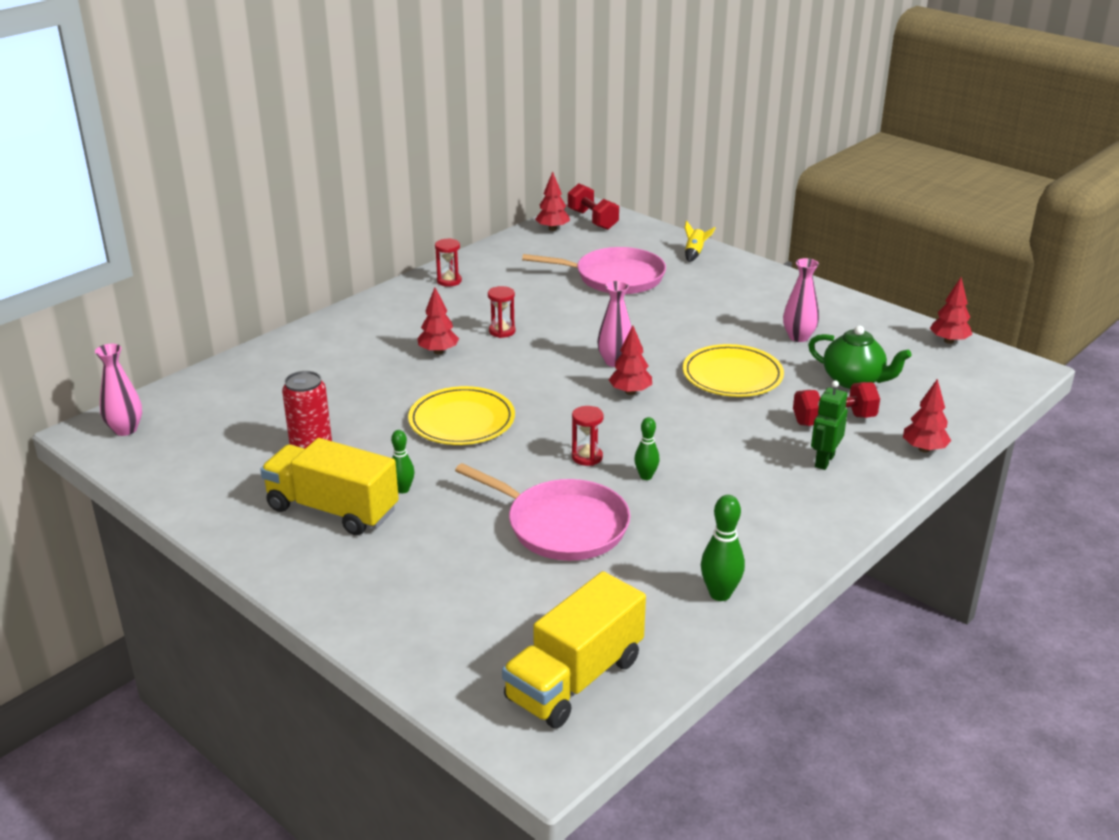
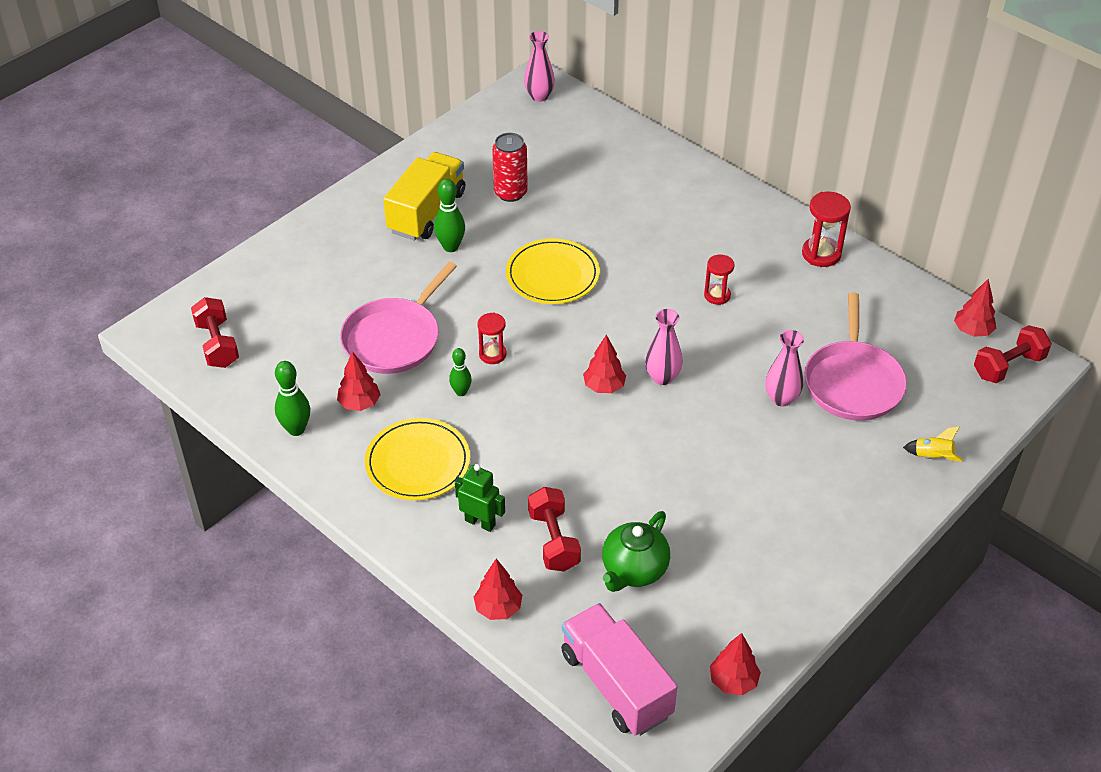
camera: 90 degrees right, 15 degrees up
(403, 489) = (450, 247): green bowling pin -> green bowling pin, size x1.53
(438, 352) = (673, 254): red tree -> red tree (359, 403)
(449, 281) = (821, 254): red hourglass -> red hourglass, size x1.52
(575, 679) = (217, 344): yellow truck -> red dumbbell
(732, 375) = (640, 467): yellow plate -> yellow plate (418, 462)
(798, 337) = (729, 533): pink vase -> pink vase (781, 398)
(977, 391) = (616, 684): none -> pink truck

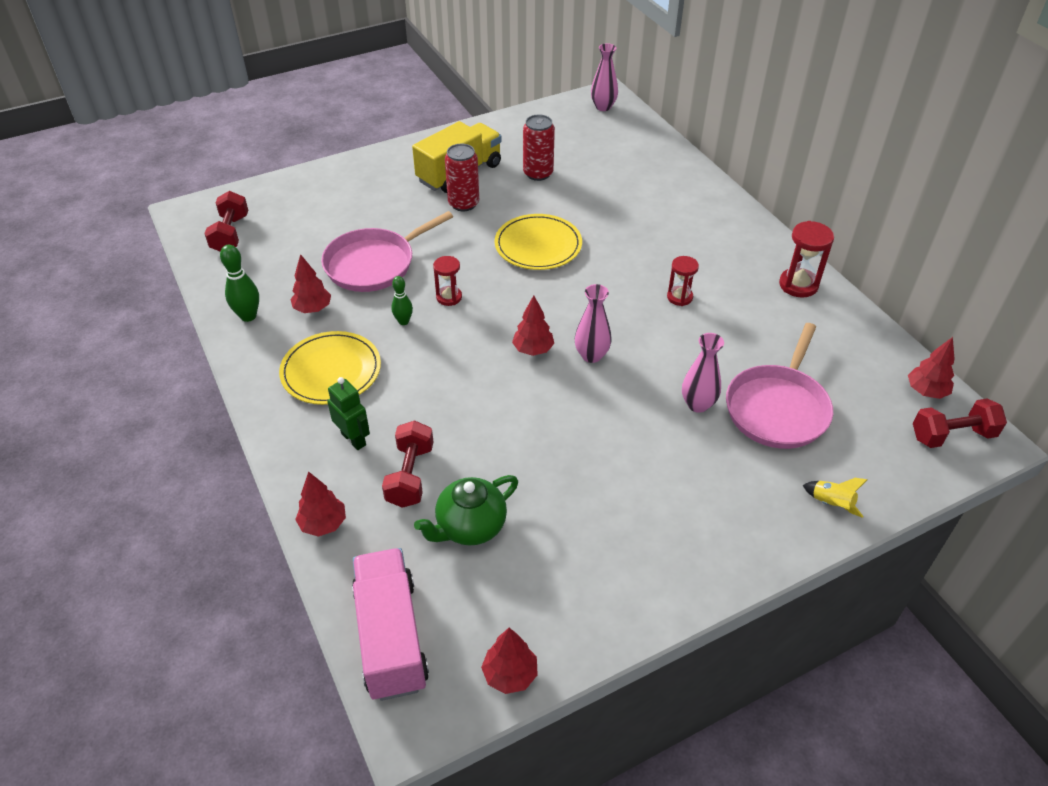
camera: 20 degrees right, 0 degrees up
(450, 247) = (463, 204): green bowling pin -> red can

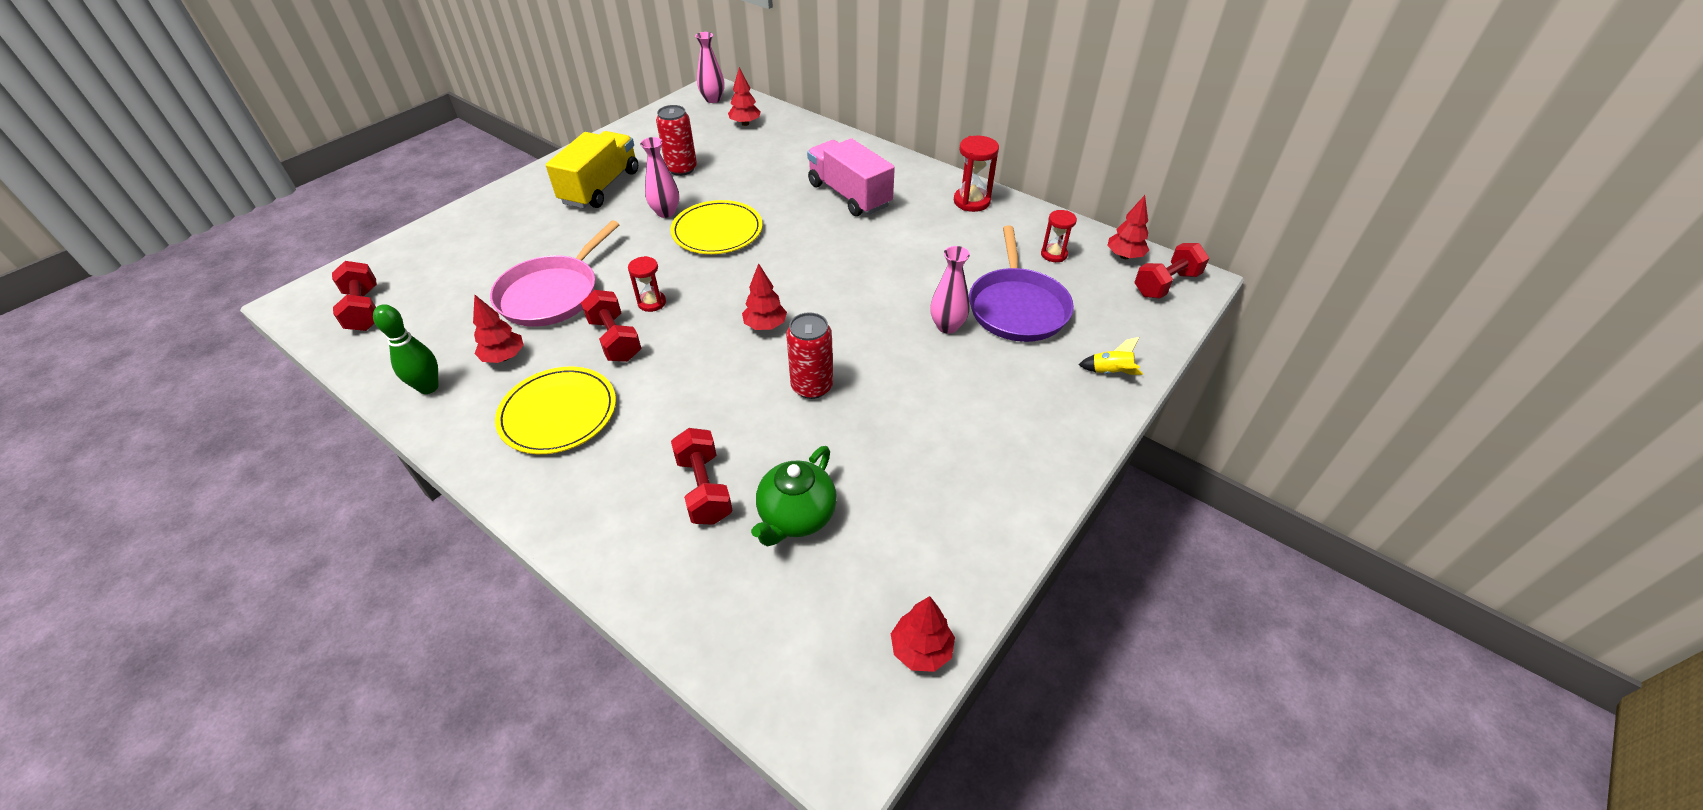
camera: 25 degrees left, 0 degrees up
(323, 524) = (632, 576): red tree -> red tree (745, 123)
(354, 439) = (621, 474): green robot -> none
(391, 637) = (774, 666): pink truck -> pink truck (849, 195)
(403, 321) = (615, 340): green bowling pin -> red dumbbell
(463, 204) = (620, 213): red can -> red can (812, 386)
(591, 355) = (825, 313): pink vase -> pink vase (666, 212)
(679, 297) = (876, 240): red hourglass -> red hourglass (1054, 254)
(778, 408) = (1017, 307): pink pan -> purple pan

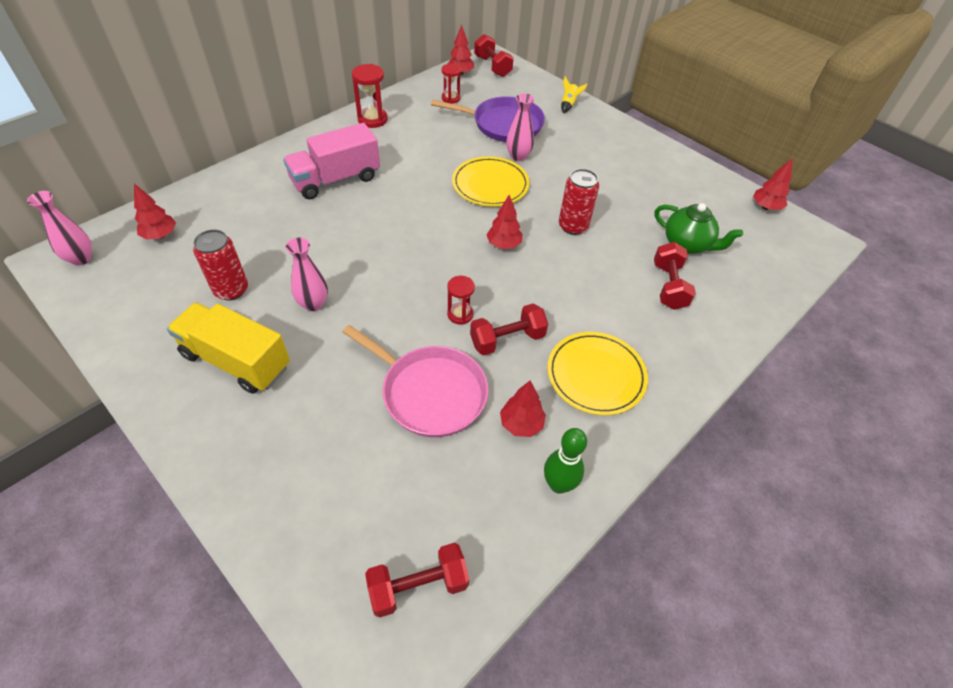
camera: 85 degrees left, 5 degrees up
(704, 489) = (668, 286): red dumbbell -> red dumbbell turned 75 degrees counterclockwise
(717, 231) = (361, 267): yellow plate -> yellow plate (490, 184)

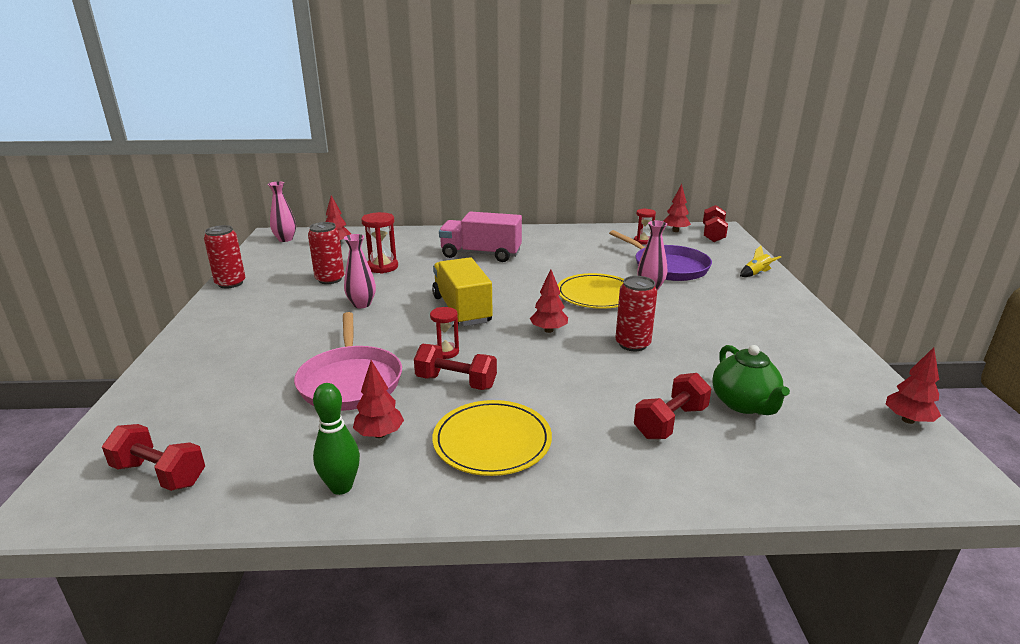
camera: 45 degrees right, 25 degrees down
(122, 357) = (230, 283): none -> red can
(236, 361) = (275, 310): yellow truck -> yellow truck (462, 309)
(372, 119) = (559, 235): red hourglass -> red hourglass (382, 267)

